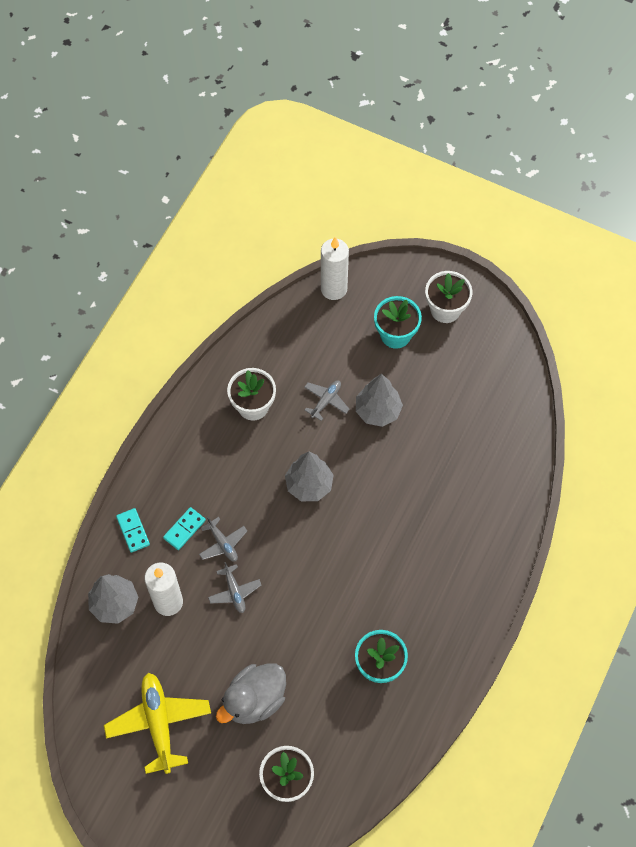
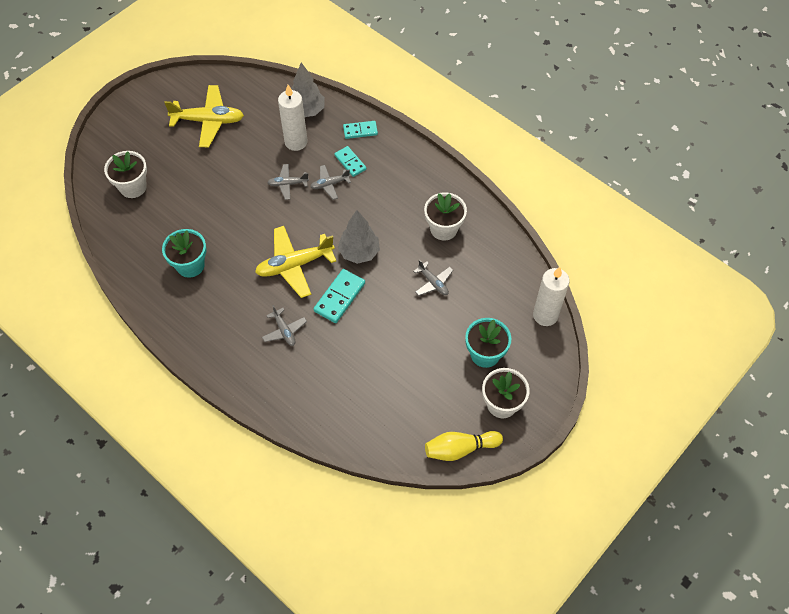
camera: 105 degrees right, 5 degrees down
(254, 700) = (200, 179): grey duck -> none
(345, 549) = (294, 265): none -> yellow plane
(372, 489) = (339, 297): none -> turquoise domino
(378, 411) = (412, 320): grey tree -> none
(430, 534) = (284, 331): none -> grey plane
(504, 336) = (460, 449): none -> yellow bowling pin

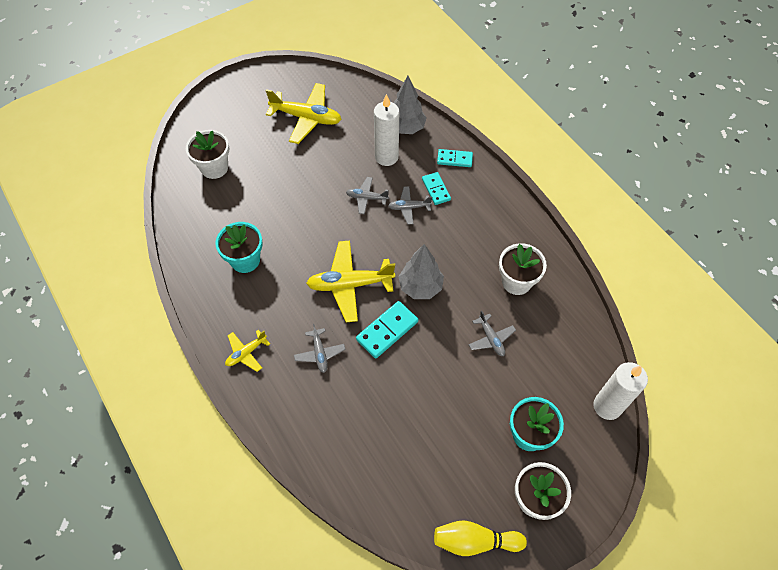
camera: 15 degrees right, 0 degrees up
(217, 346) = (246, 353): none -> yellow plane

